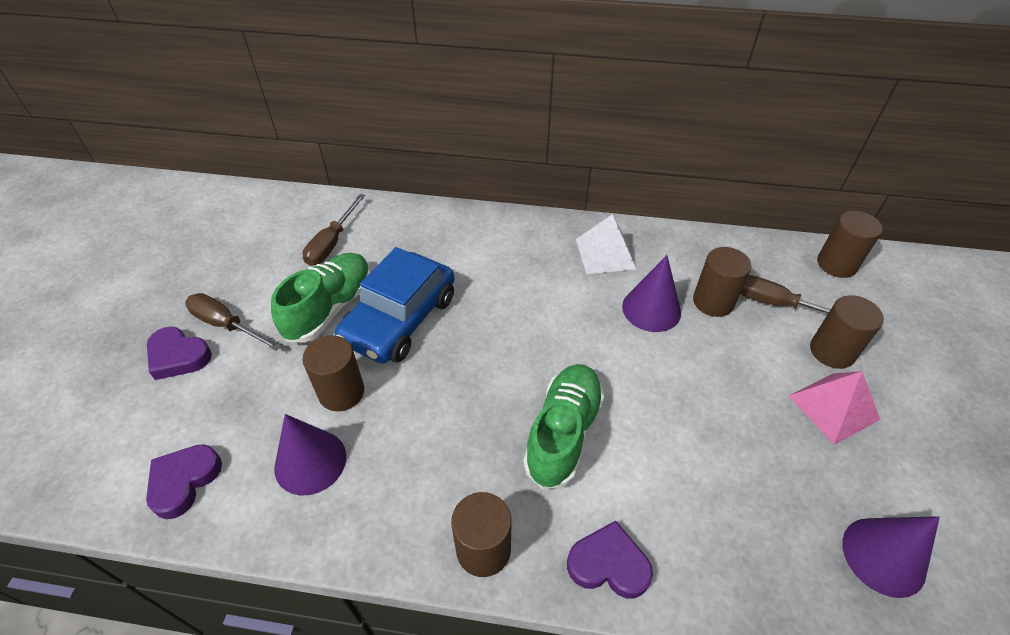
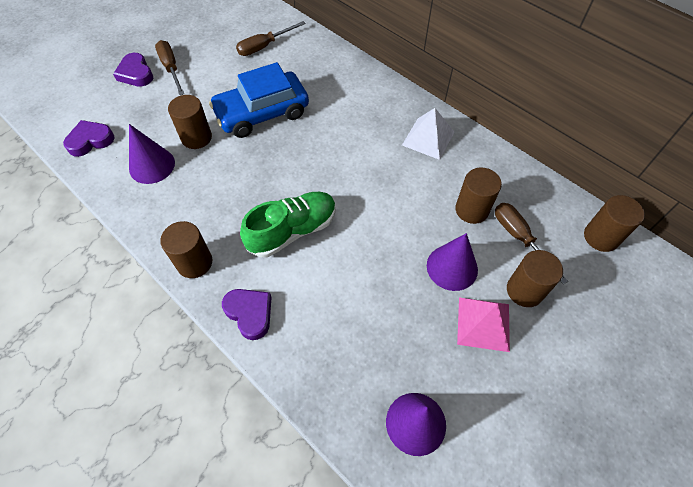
camera: 35 degrees right, 10 degrees up
(330, 308) = (230, 86): green shoe -> none
(651, 309) = (422, 191): purple cone -> purple cone (452, 267)

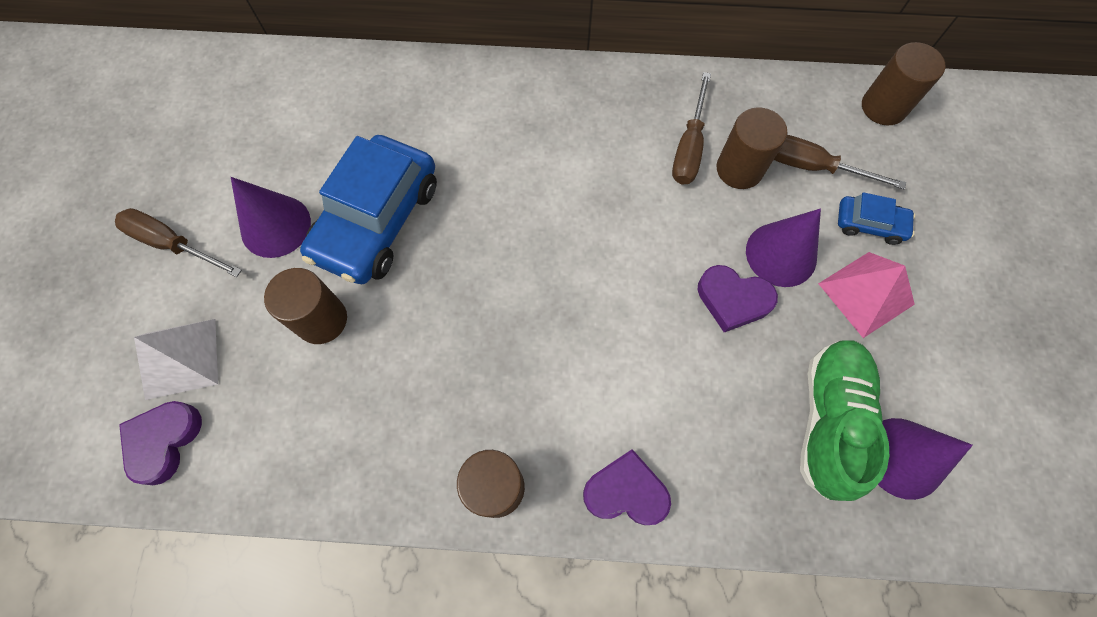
camera: 40 degrees left, 10 degrees up
(136, 73) = (124, 290): purple heart -> purple heart (733, 300)
(152, 165) = (299, 406): purple cone -> purple cone (275, 226)
(264, 46) = (281, 120): brown screwdriver -> brown screwdriver (689, 147)
(292, 231) = (573, 349): green shoe -> green shoe (828, 420)
(428, 138) = (613, 112): white pyramid -> white pyramid (180, 358)
(524, 290) = (869, 224): brown cylinder -> blue car

